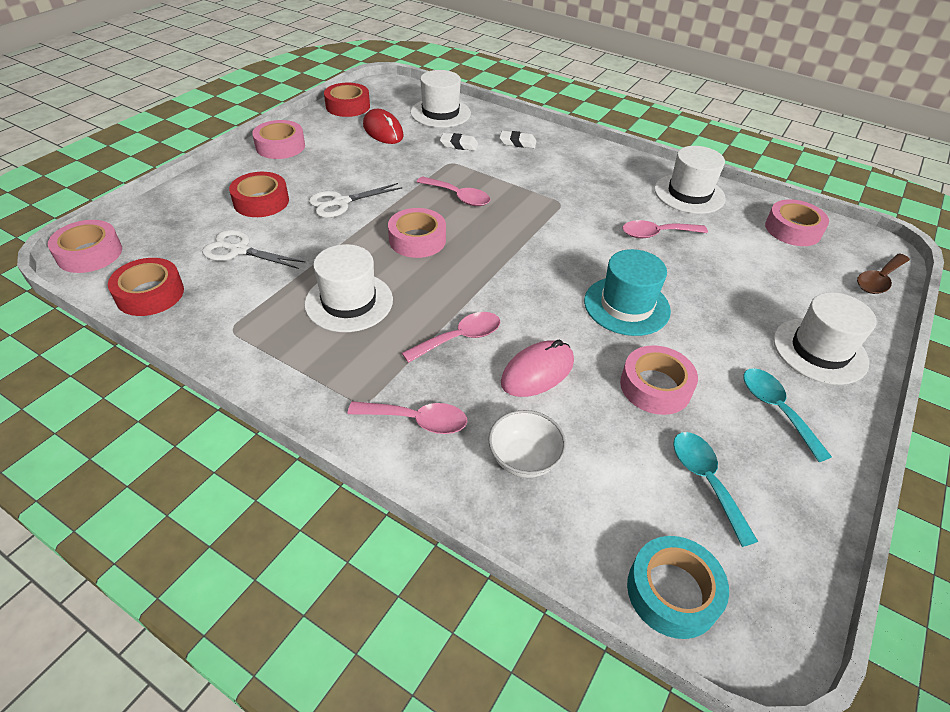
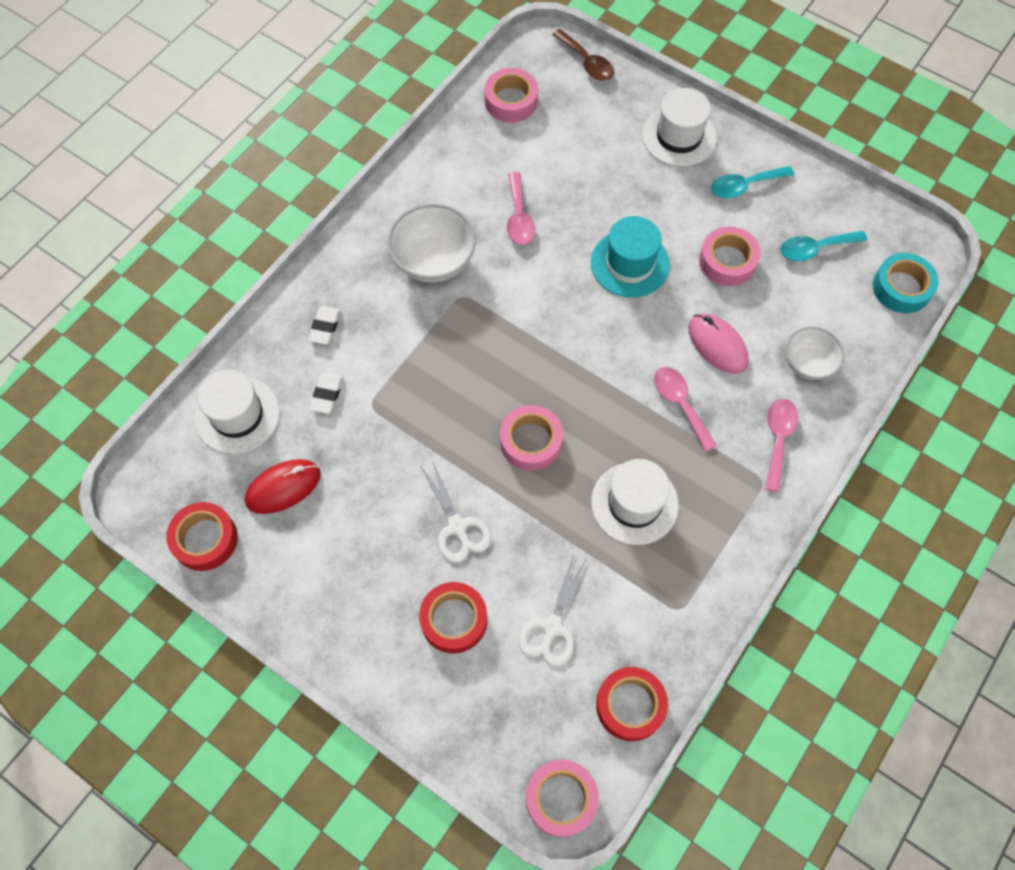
camera: 85 degrees left, 20 degrees up
(280, 146) = (318, 618): pink tape -> none
(458, 197) = (447, 398): pink spoon -> none
(593, 189) = (434, 261): none -> white bowl
(689, 194) = (446, 172): white hat -> none

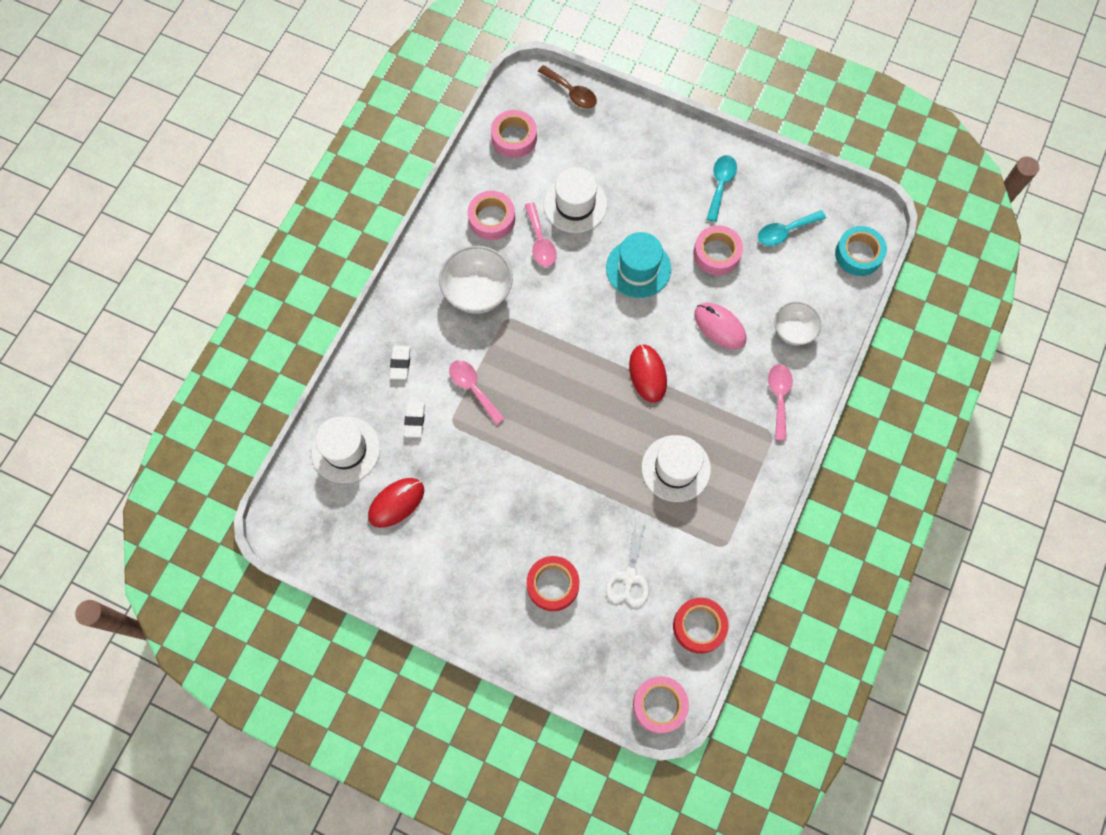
camera: 10 degrees left, 5 degrees up
(205, 539) = (343, 555): red tape -> none
(457, 527) = (541, 511): white scissors -> none
(531, 441) = (585, 432): pink tape -> pink tape (491, 219)
(619, 386) = (647, 374): none -> red mouse
(679, 136) = (659, 149): white hat -> white hat (575, 204)
(680, 404) = (698, 381): pink spoon -> pink spoon (473, 388)
(745, 186) = (720, 185): turquoise spoon -> turquoise spoon turned 135 degrees clockwise

